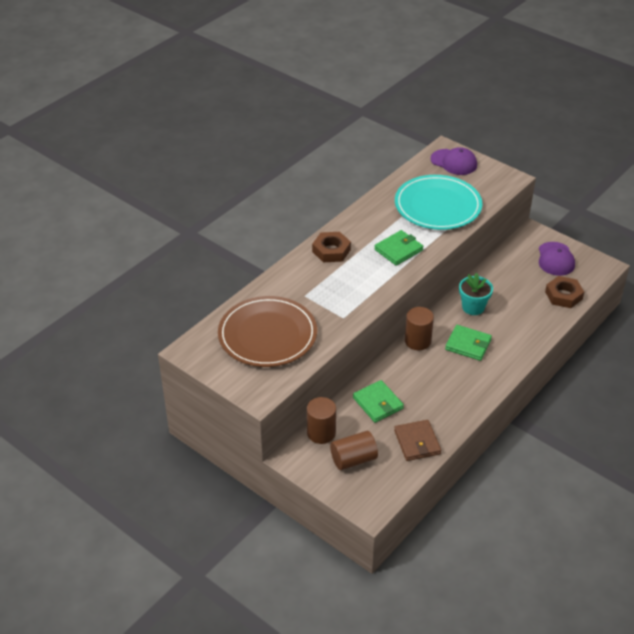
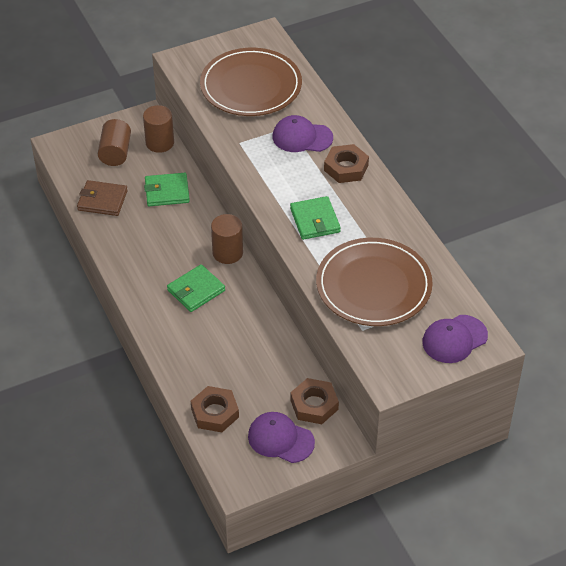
camera: 115 degrees right, 5 degrees up
(312, 284) = (302, 137): none -> purple cap
(437, 206) = (373, 285): turquoise plate -> brown plate
(473, 307) = (247, 320): turquoise flower pot -> none
(516, 253) = (314, 405): none -> brown nut

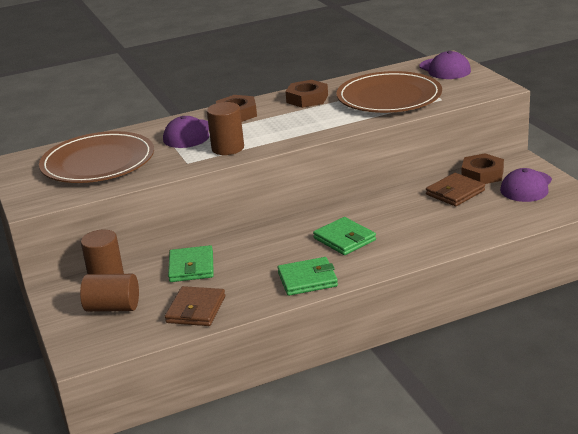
camera: 85 degrees left, 20 degrees down
(215, 413) = (505, 219): brown nut -> brown nut (307, 99)
(227, 253) = (291, 225): brown cylinder -> brown cylinder (228, 148)
(275, 378) = (455, 192): none -> brown wallet
(315, 220) = (307, 123): green wallet -> green wallet (307, 279)

